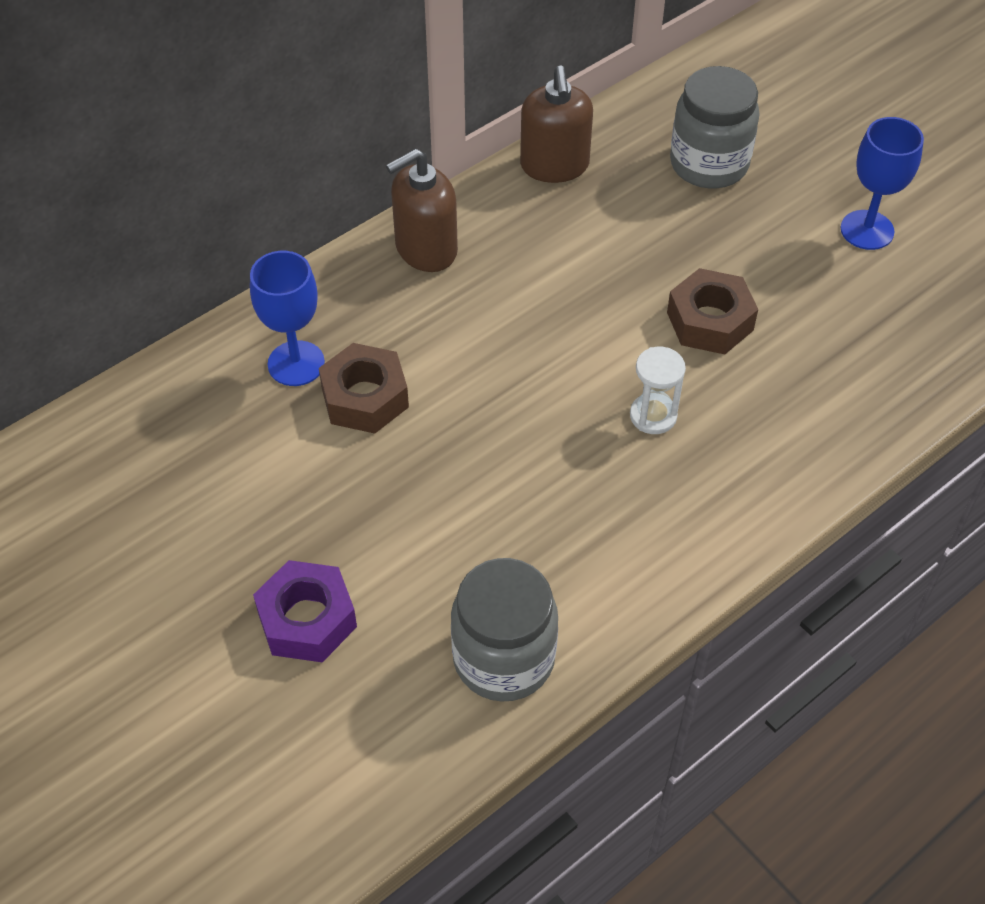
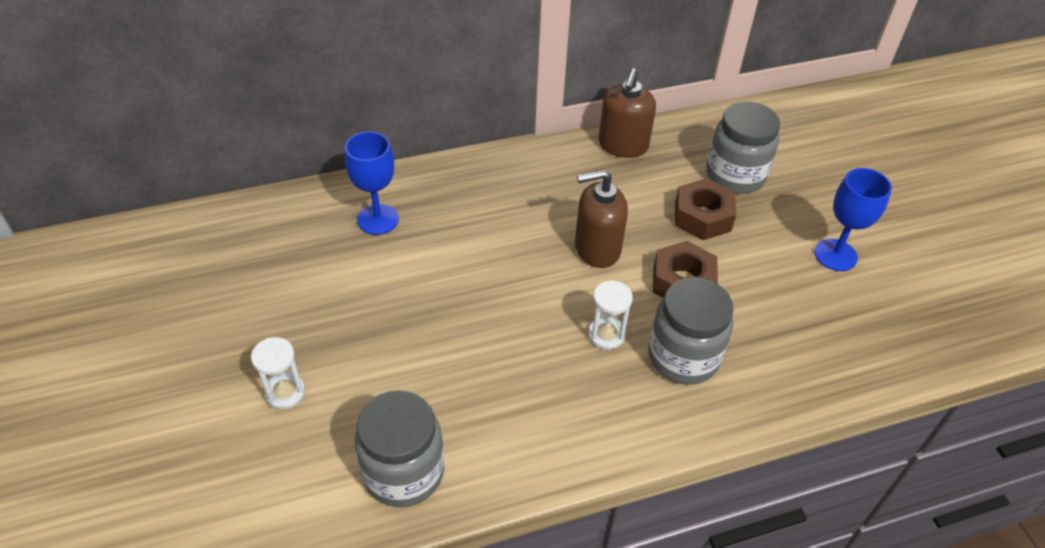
camera: 20 degrees right, 5 degrees down
(307, 619) = (285, 392): purple nut -> white hourglass
(365, 398) = (410, 256): brown nut -> brown nut (702, 217)
(425, 249) = (505, 173): brown soap dispenser -> brown soap dispenser (597, 248)
(752, 412) = (683, 357): none -> grey jar

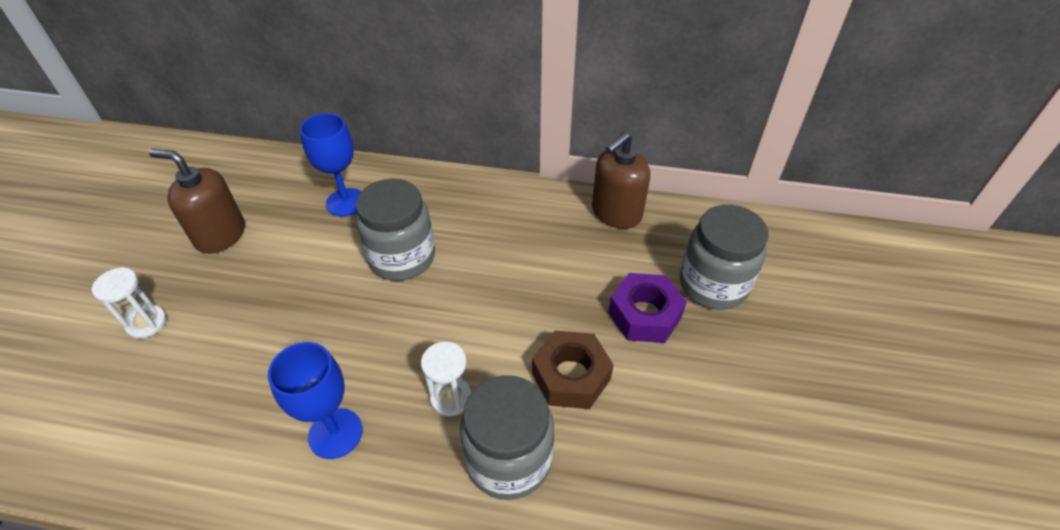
camera: 30 degrees right, 0 degrees up
(404, 472) = (164, 446): grey jar -> grey jar (402, 258)
(597, 248) = (511, 304): brown soap dispenser -> brown soap dispenser (220, 235)
(702, 217) = (644, 315): brown nut -> purple nut
(835, 255) = (770, 421): blue goblet -> blue goblet (335, 433)

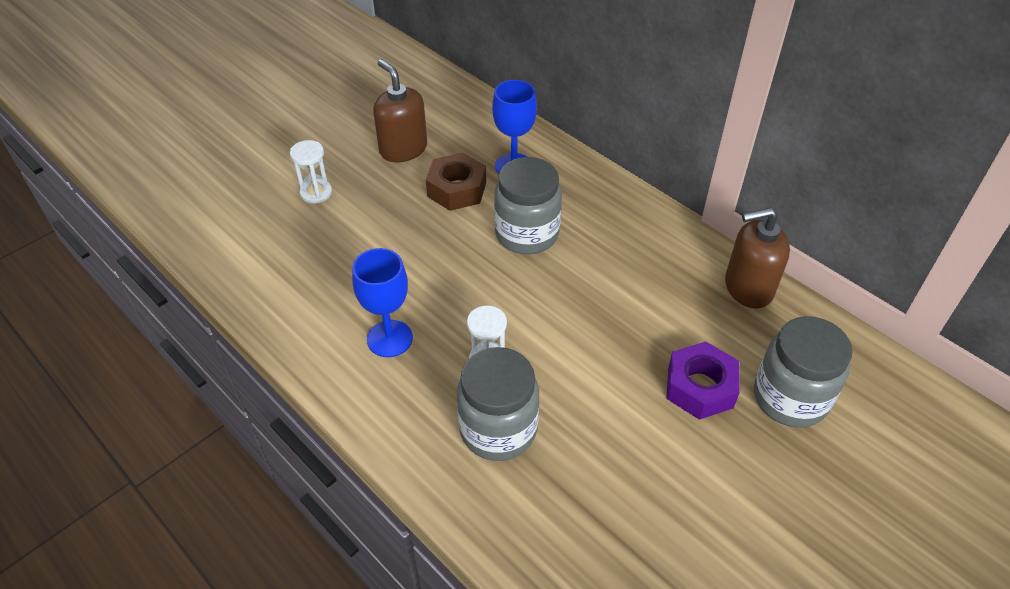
camera: 35 degrees right, 0 degrees up
(571, 376) = (594, 399): brown nut -> brown nut (456, 189)

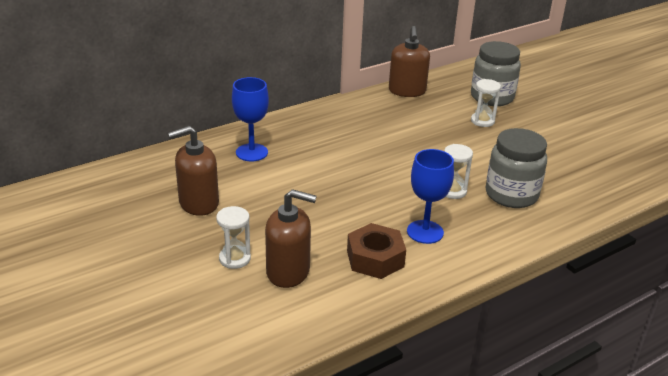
camera: 80 degrees left, 15 degrees down
(300, 234) = (288, 272): none -> brown soap dispenser
(456, 189) = (267, 182): brown nut -> brown nut (375, 259)
(527, 234) = (332, 158): grey jar -> none
(700, 387) = (482, 121): purple nut -> white hourglass

